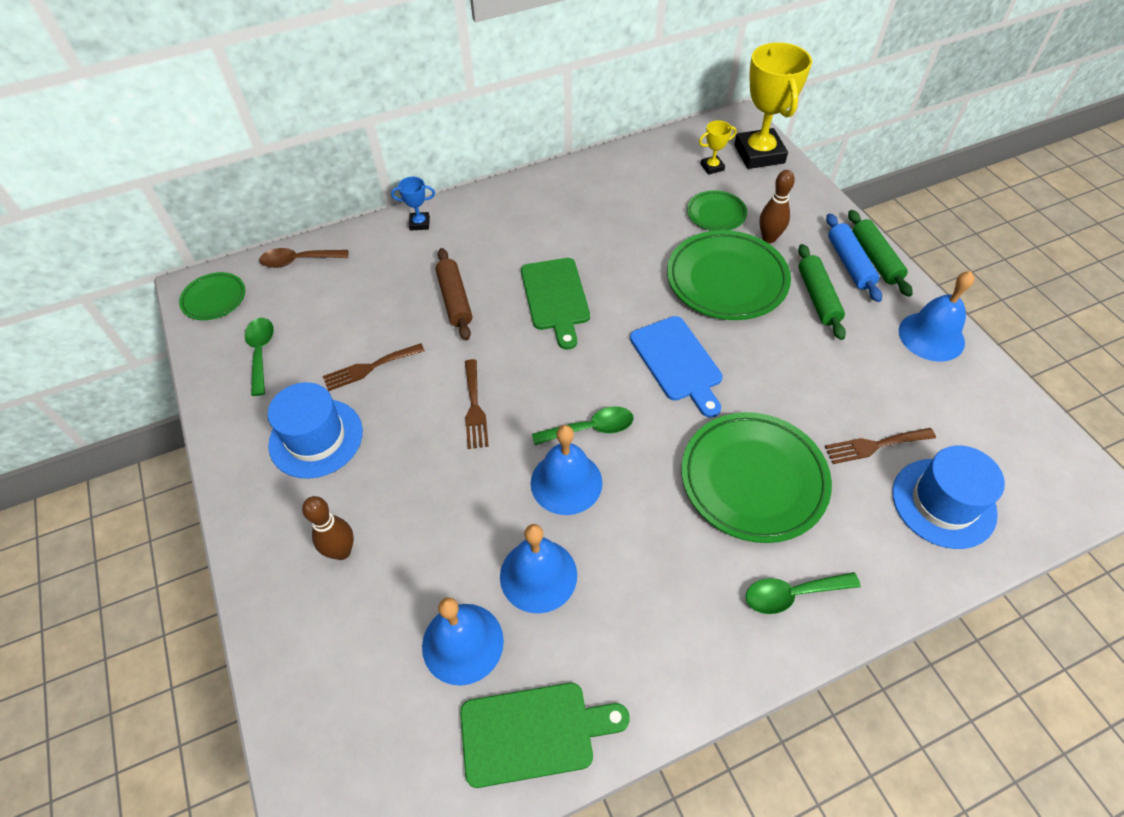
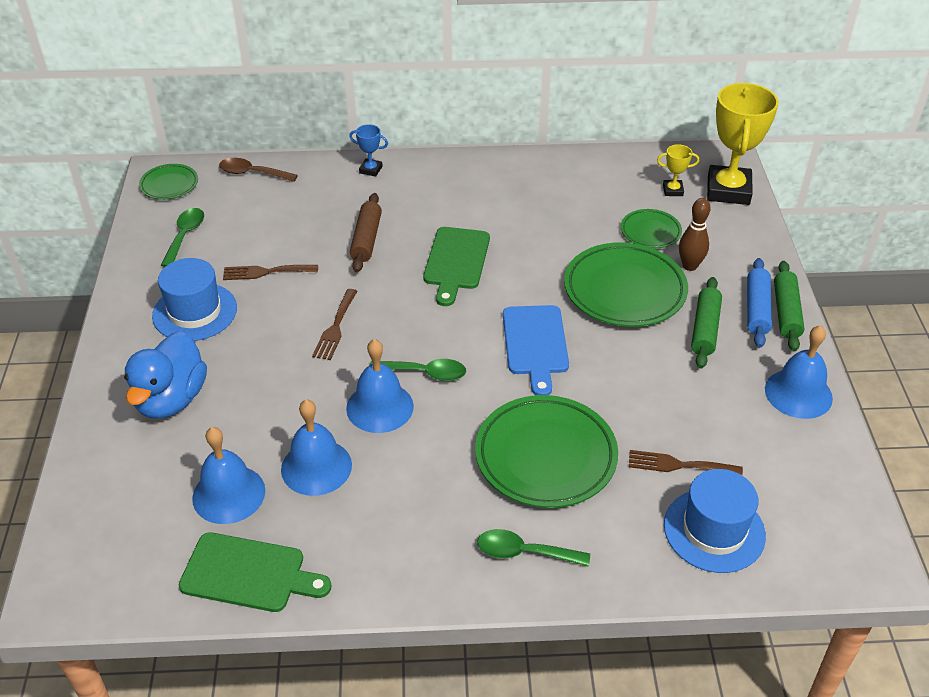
camera: 20 degrees right, 10 degrees down
(342, 551) = (171, 399): brown bowling pin -> blue duck

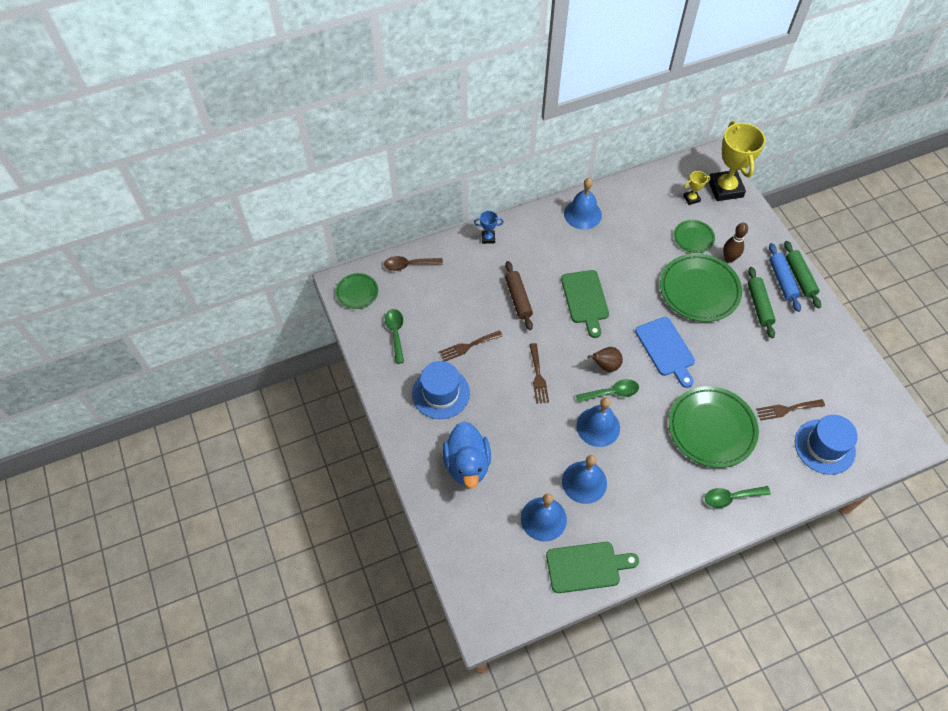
camera: 20 degrees left, 15 degrees up
(437, 340) = (606, 365): none -> brown pear
(798, 393) = (830, 336): blue bell -> blue bell (582, 214)

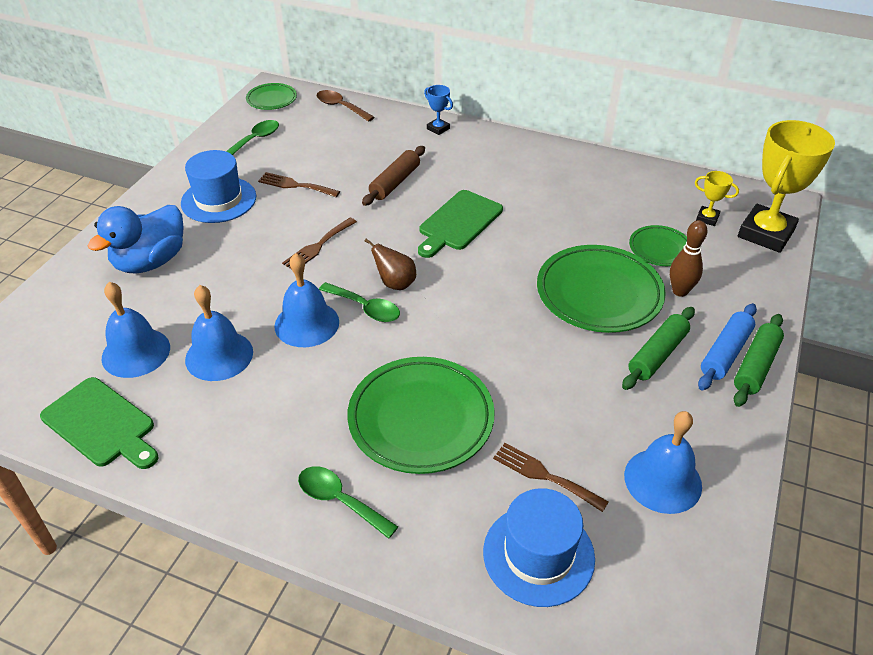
camera: 45 degrees right, 15 degrees down
(582, 214) = (559, 163): blue bell -> blue bell (663, 480)
(666, 349) = (481, 315): blue cutting board -> none

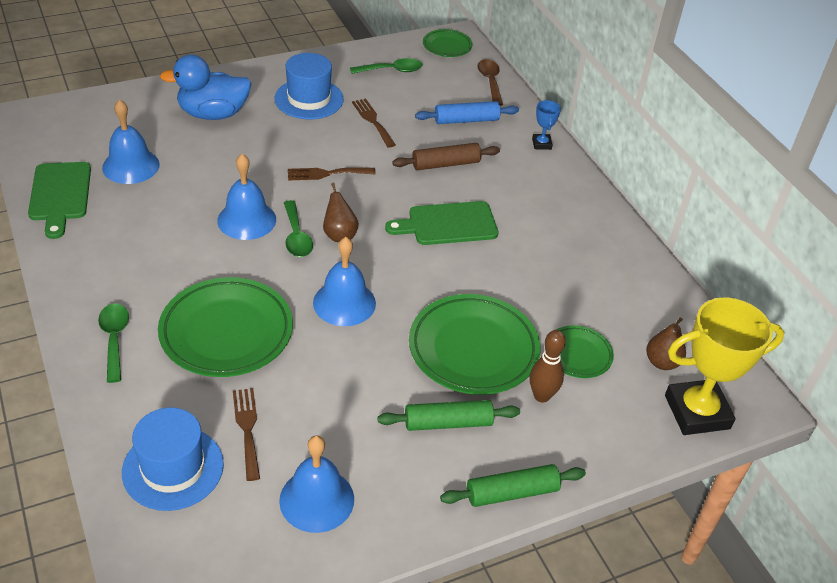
camera: 40 degrees right, 0 degrees up
(219, 355) = (170, 201): blue bell -> blue bell (344, 303)
(707, 218) = (662, 362): yellow trophy -> brown pear
(725, 353) = (503, 464): blue rolling pin -> blue rolling pin (466, 120)

